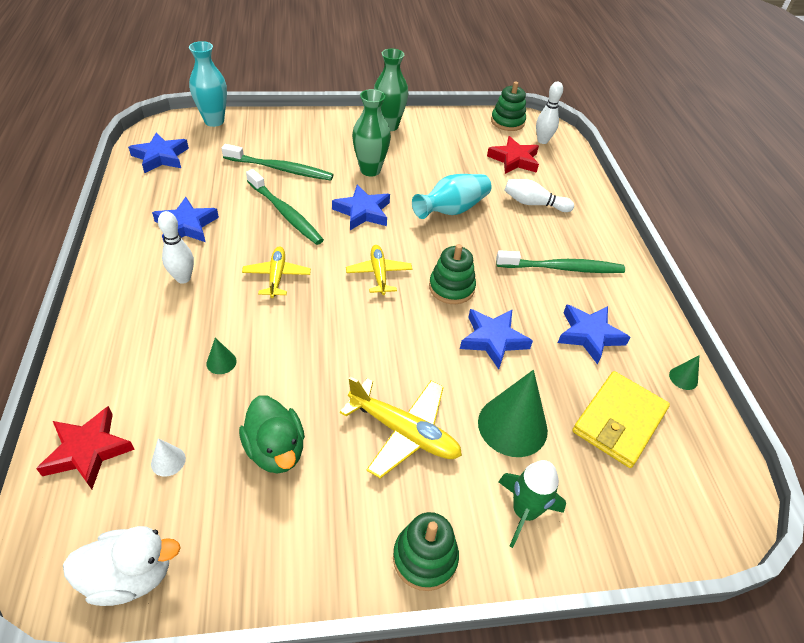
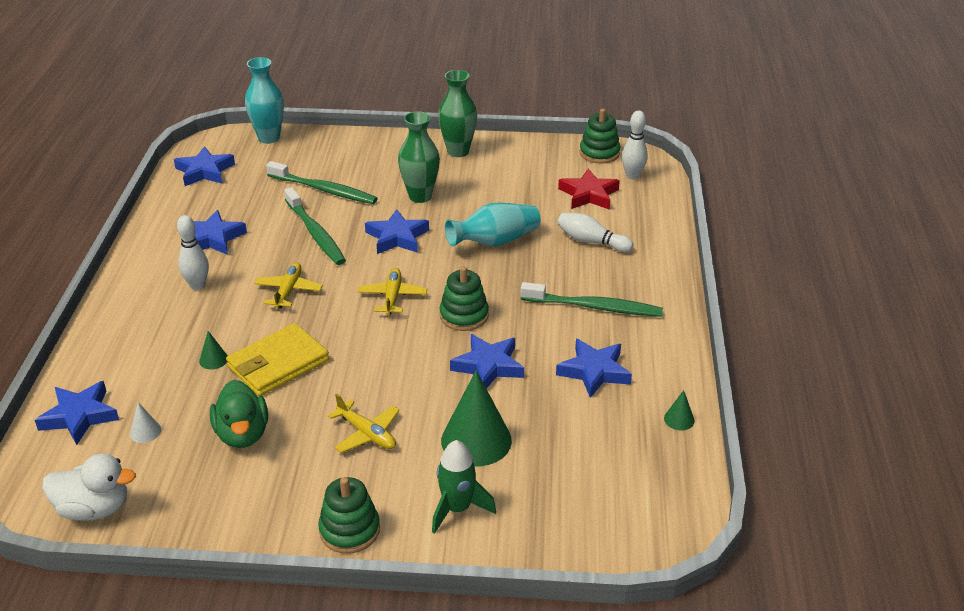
camera: 15 degrees right, 10 degrees down
(88, 451) = (79, 416): red star -> blue star
(404, 432) = (367, 434): yellow plane -> yellow plane, size x0.66
(619, 421) = (588, 449): yellow wallet -> yellow wallet (278, 364)

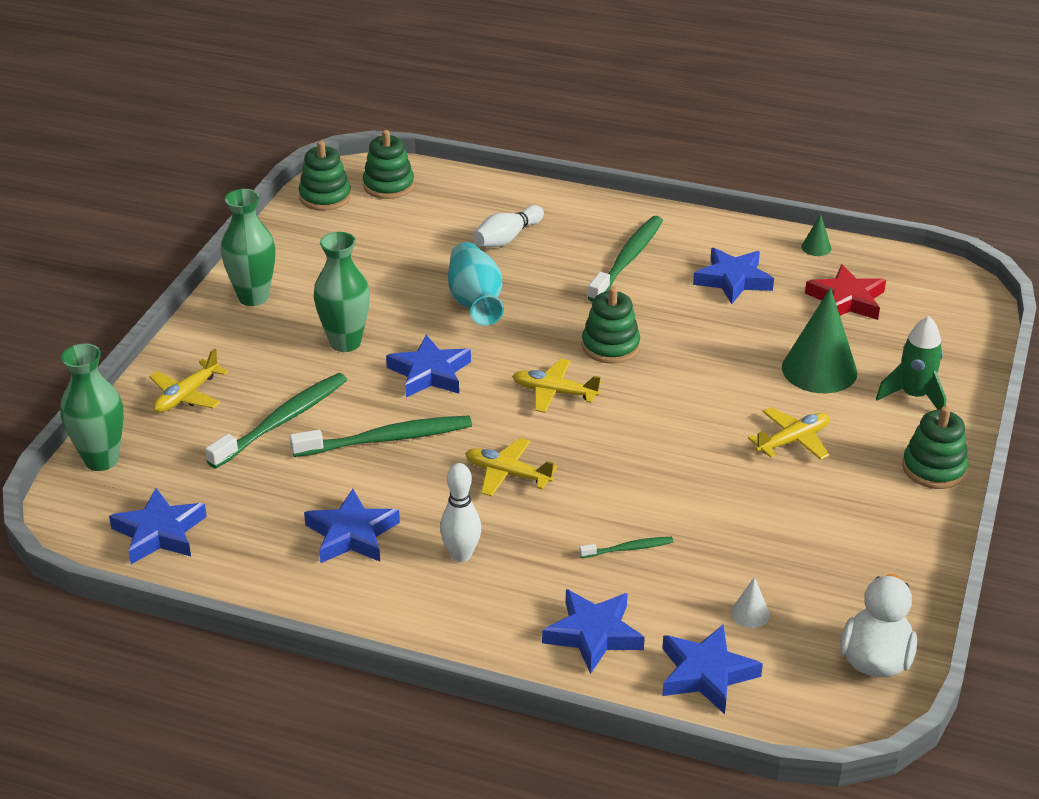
camera: 75 degrees left, 0 degrees up
(213, 359) = (628, 549): green cone -> green toothbrush
(242, 434) = (773, 533): green duck -> none
(269, 138) = (101, 460): turquoise vase -> green vase
(278, 364) = (653, 495): yellow wallet -> none
(340, 151) = (186, 396): none -> yellow plane
(488, 366) = (704, 344): blue star -> blue star (593, 634)
(589, 194) = (411, 221): red star -> red star (847, 300)
(632, 176) = (388, 186): white bowling pin -> green stacking toy

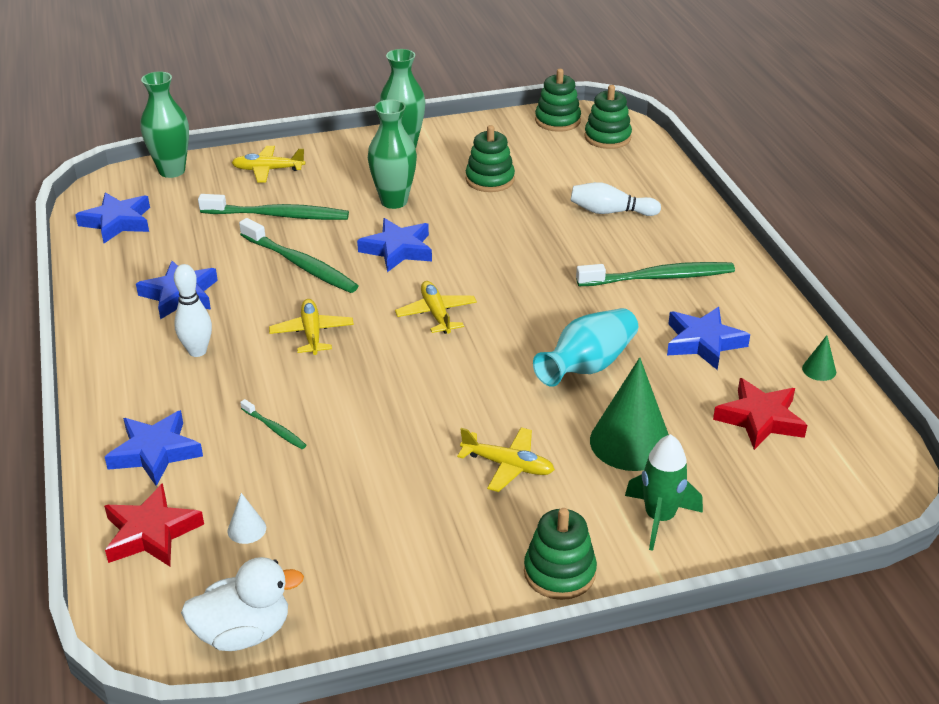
camera: 55 degrees right, 0 degrees up
(475, 302) = (509, 232): turquoise vase -> turquoise vase (587, 366)
(610, 346) = (528, 316): green stacking toy -> green stacking toy (490, 180)
(706, 674) = (151, 533): blue star -> red star

